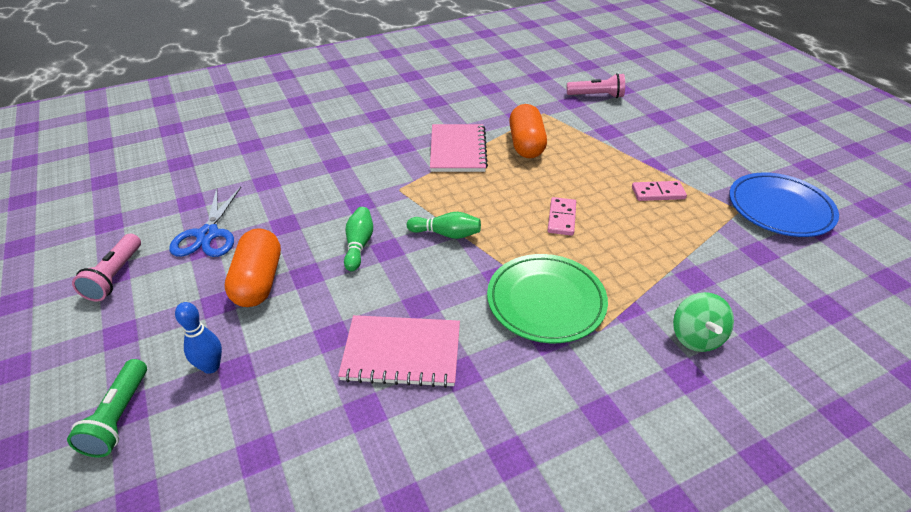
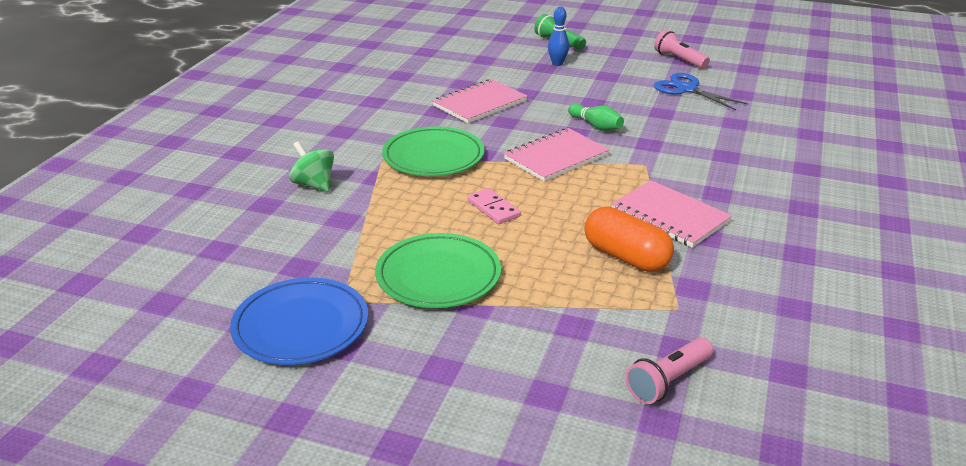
camera: 135 degrees right, 10 degrees down
(258, 281) = (609, 89): orange capsule -> none
(446, 234) = (556, 157): green bowling pin -> pink notebook
(658, 193) = (438, 276): pink domino -> green plate

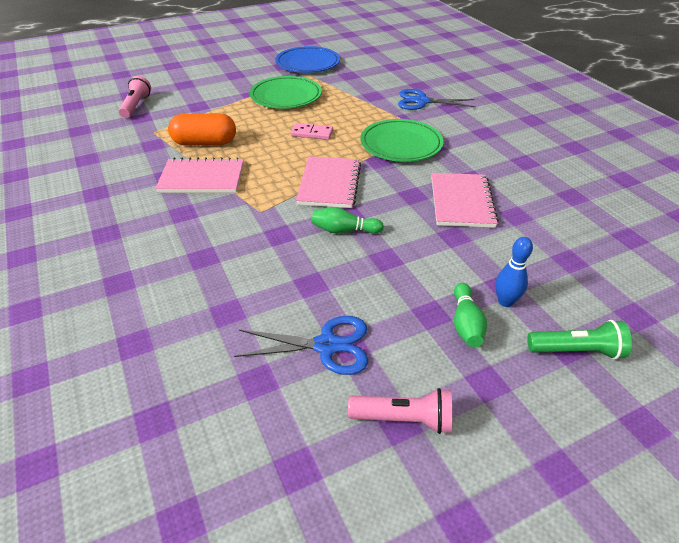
camera: 135 degrees right, 10 degrees up
(314, 185) = (422, 101): green spinning top -> blue scissors
(595, 67) = (466, 323): none -> green bowling pin

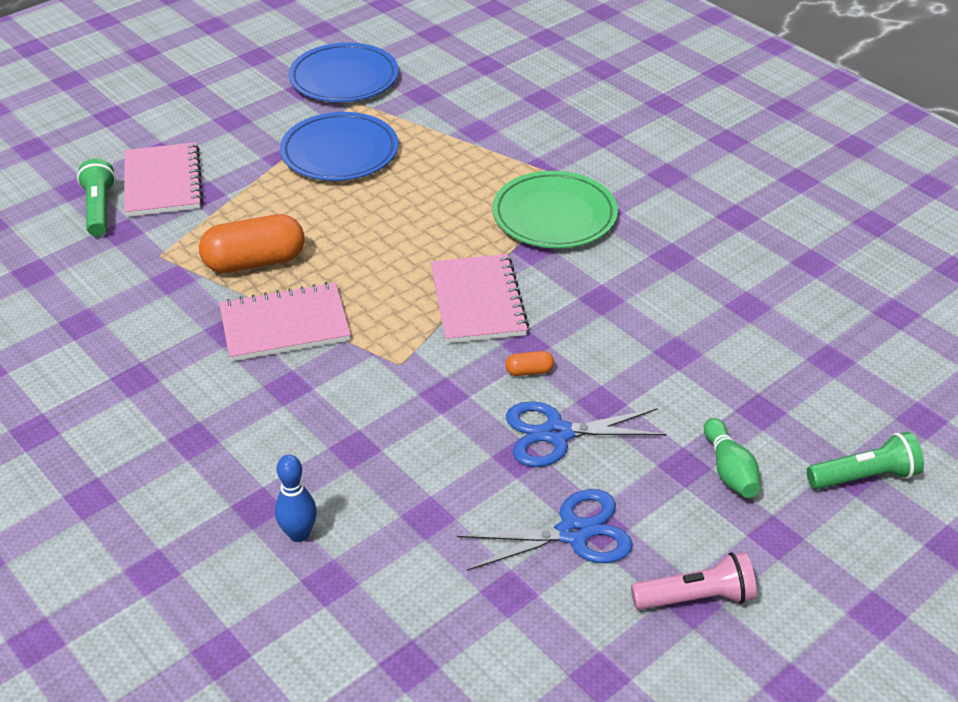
camera: 15 degrees left, 0 degrees up
(136, 106) = (99, 209): pink flashlight -> green flashlight
(286, 96) = (340, 152): green plate -> blue plate
(312, 133) = (413, 217): pink domino -> none
(344, 230) = (529, 371): green bowling pin -> orange capsule
(422, 101) = (556, 130): blue scissors -> blue scissors (557, 434)
(461, 202) = (671, 298): pink notebook -> pink notebook (162, 182)
(505, 301) = (768, 432): blue bowling pin -> blue bowling pin (299, 534)

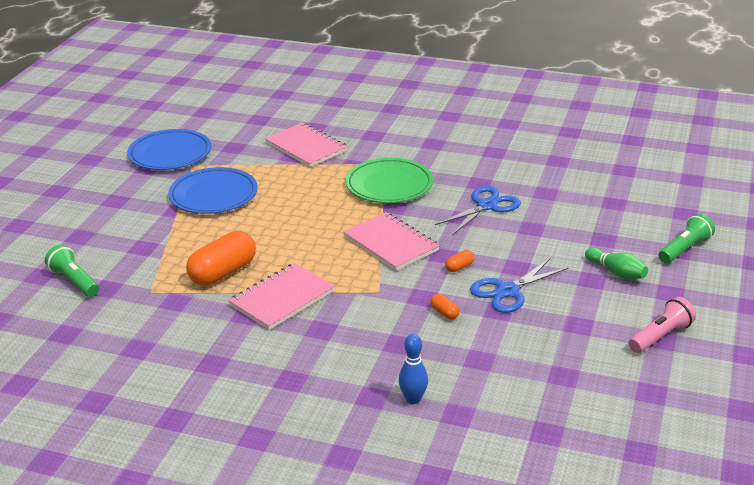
camera: 30 degrees left, 10 degrees down
(162, 182) = (104, 251): pink notebook -> pink notebook (306, 147)
(449, 429) = (444, 313): none -> orange capsule
(573, 533) = (567, 334): blue scissors -> blue scissors (486, 206)

